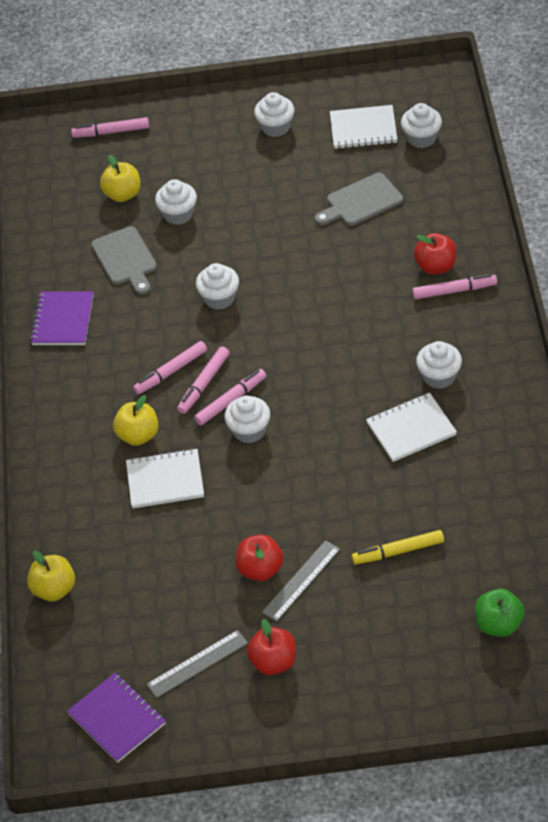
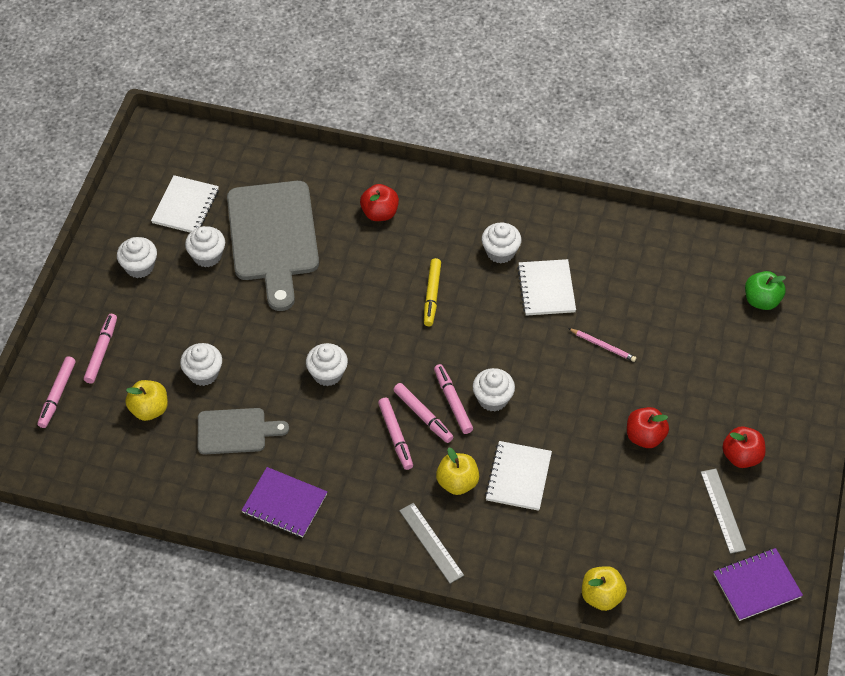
camera: 75 degrees left, 5 degrees up
(301, 580) = (668, 412): grey ruler -> grey ruler (431, 543)
(360, 499) = (603, 346): none -> pink pencil
(361, 202) = (273, 237): grey cutting board -> grey cutting board, size x1.85
(398, 551) = (666, 339): yellow marker -> yellow marker (432, 295)
(421, 138) = (224, 171): white cupcake -> white cupcake (207, 256)
(454, 291) = (413, 211): pink marker -> pink marker (101, 351)

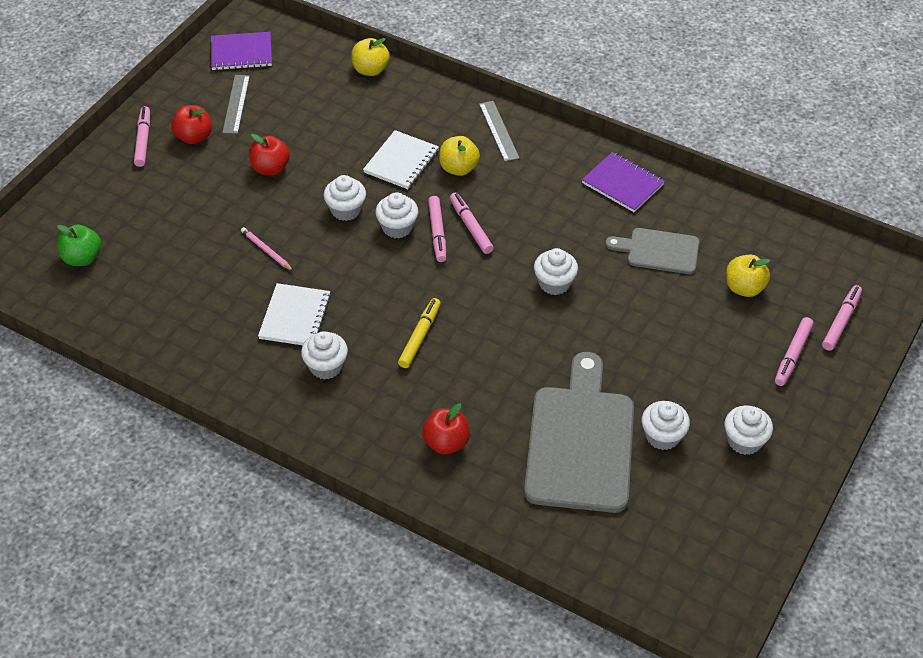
camera: 165 degrees left, 5 degrees down
(185, 206) = (681, 506): white notebook -> none
(203, 373) = (684, 310): white cupcake -> white cupcake (346, 210)
(395, 436) = (503, 215): pink marker -> pink marker (143, 140)

